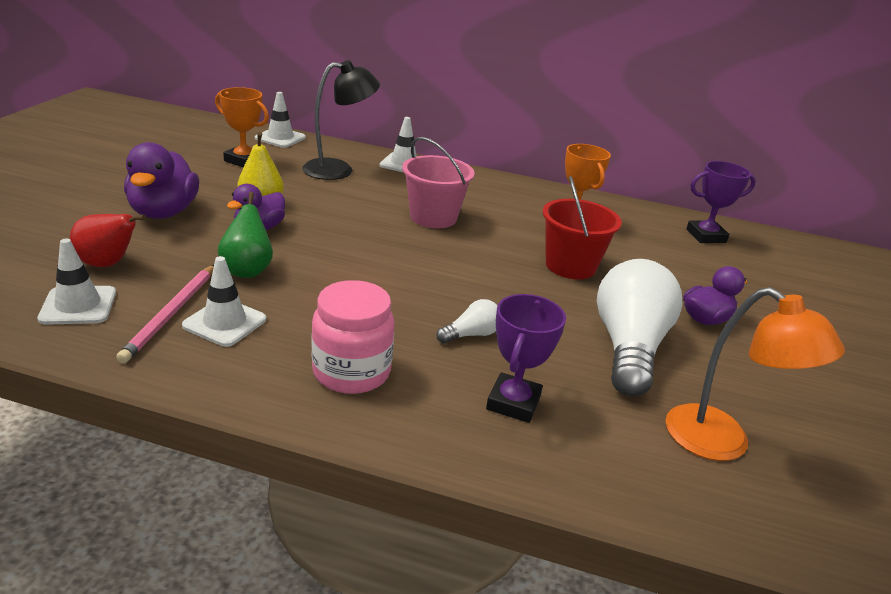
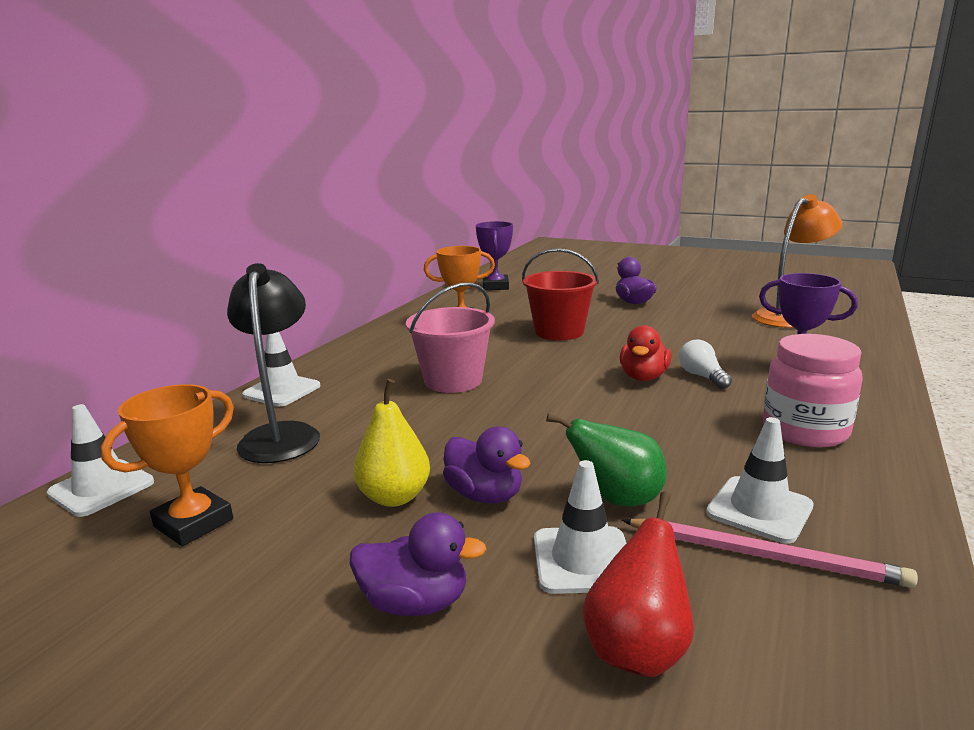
camera: 75 degrees left, 10 degrees down
(78, 306) = (794, 663): white traffic cone -> white traffic cone (583, 560)
(164, 212) = (415, 602): purple duck -> purple duck, size x0.64
(461, 301) = (643, 377): none -> red duck
(628, 348) = (688, 327): white light bulb -> none

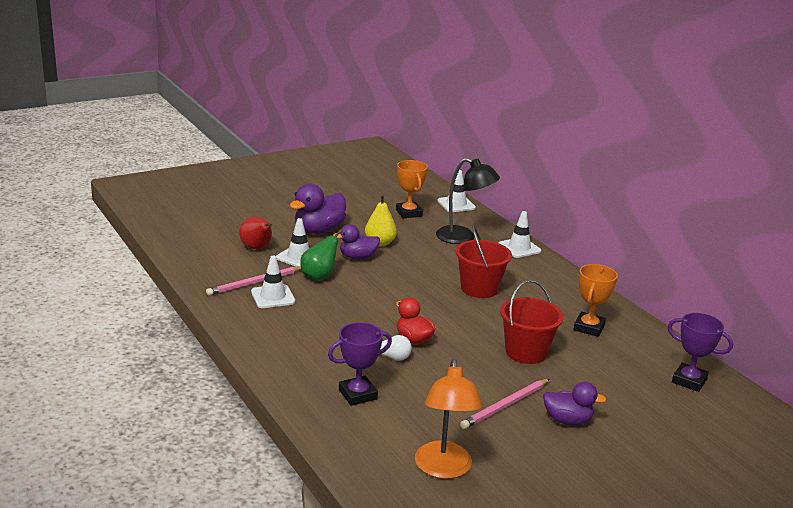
camera: 120 degrees right, 5 degrees up
(415, 602) = (318, 230): purple duck -> purple duck, size x1.56
(453, 380) = (479, 288): pink bucket -> red bucket
(663, 320) = (505, 406): none -> pink pencil
(804, 430) = (299, 344): pink jar -> none

